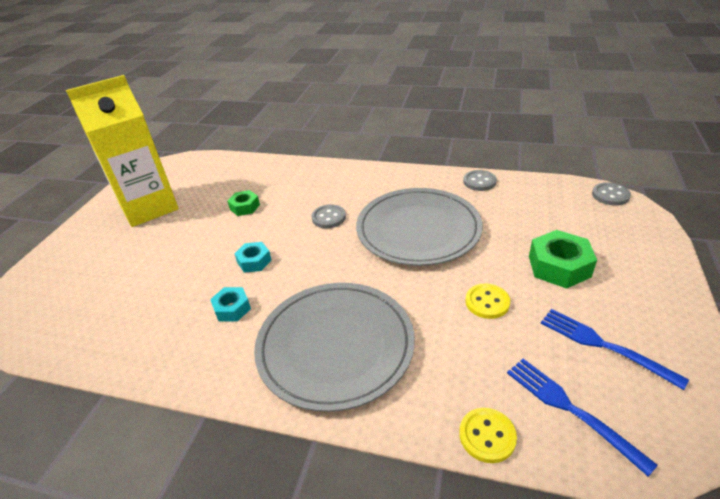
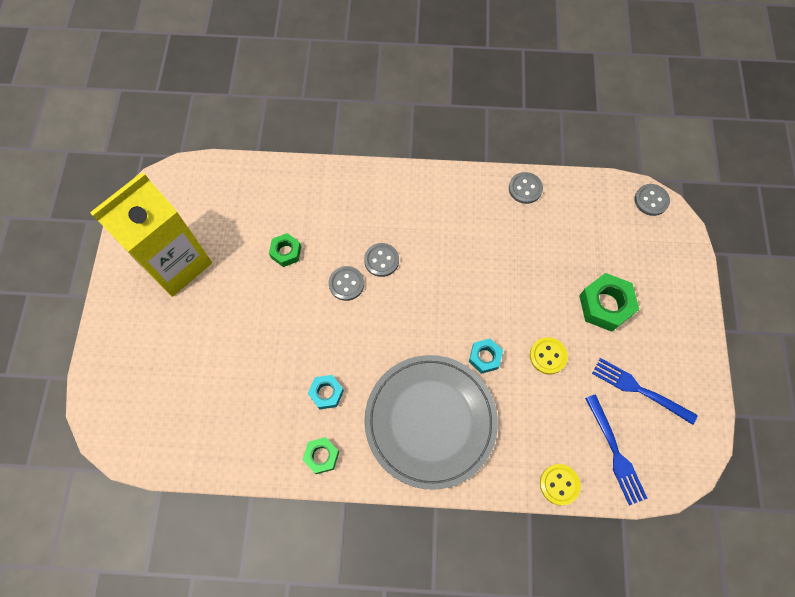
camera: 15 degrees left, 30 degrees up
(200, 363) = (321, 456): none -> green nut
(254, 261) = (325, 331): turquoise nut -> turquoise nut (484, 357)
(289, 230) = (346, 284): none -> grey button
(418, 230) = (474, 269): grey plate -> none
(570, 409) = (615, 452): blue fork -> blue fork turned 150 degrees counterclockwise

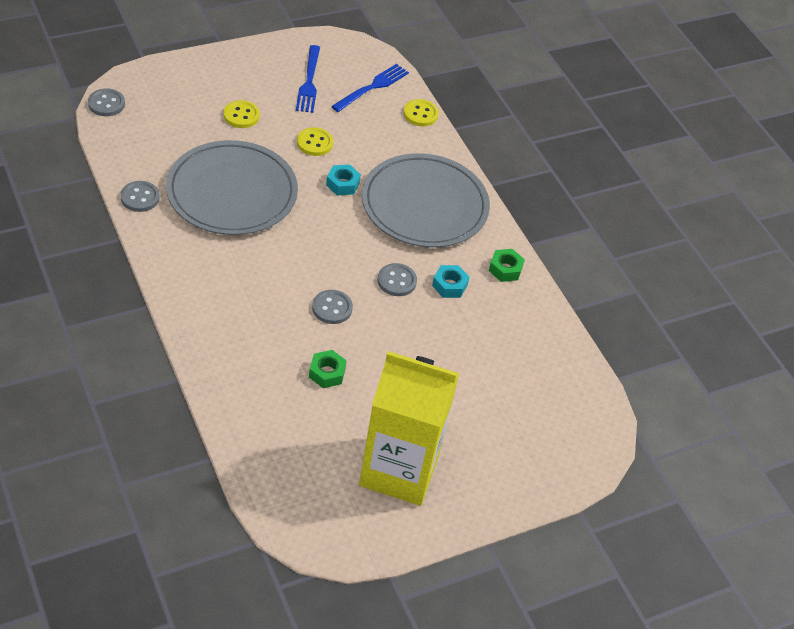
camera: 125 degrees left, 20 degrees down
(381, 260) = (289, 288): grey button -> grey button (397, 281)
(507, 259) = (232, 192): none -> grey plate
(605, 305) = (241, 115): green nut -> yellow button

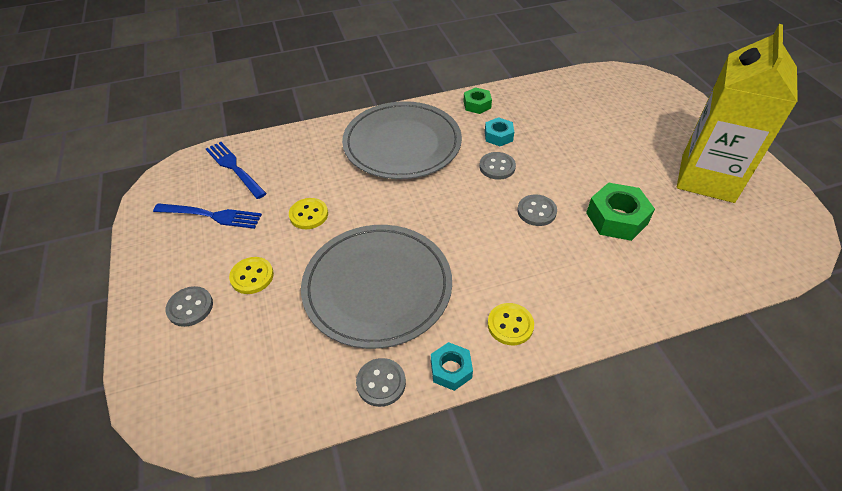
camera: 75 degrees left, 0 degrees up
(106, 104) = (192, 431): grey button -> grey button (190, 307)
(327, 373) = (616, 218): green nut -> green nut, size x1.66
(343, 184) = (371, 196): turquoise nut -> turquoise nut (451, 369)
(420, 114) = (281, 138): yellow button -> yellow button (510, 325)

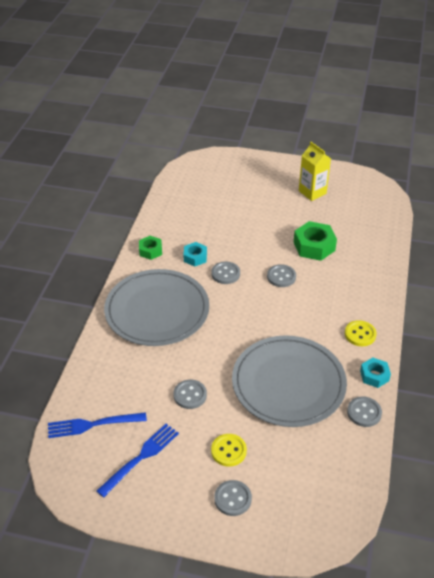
camera: 60 degrees left, 5 degrees down
(308, 215) = (190, 395): yellow button -> grey button
(707, 178) = (312, 192): yellow carton -> yellow carton, size x0.53

